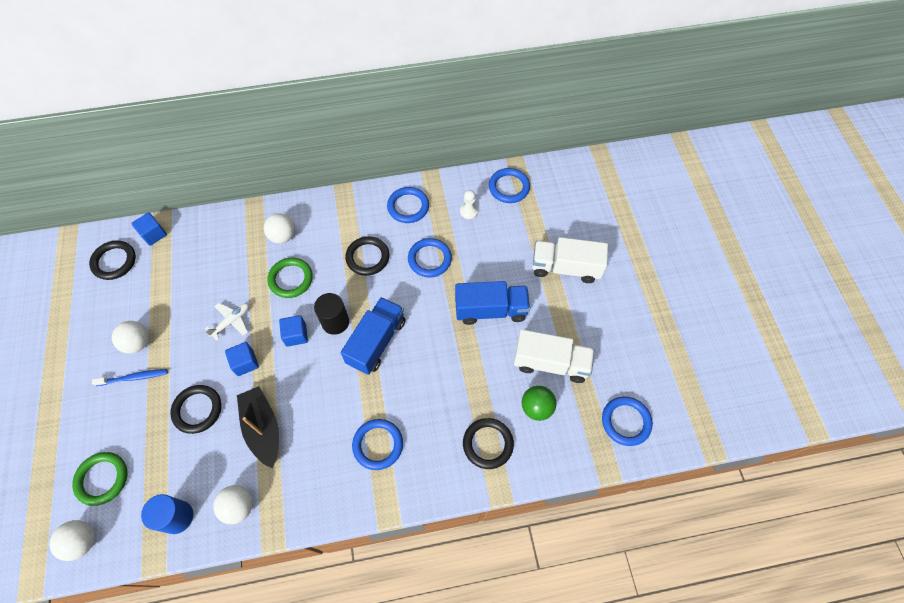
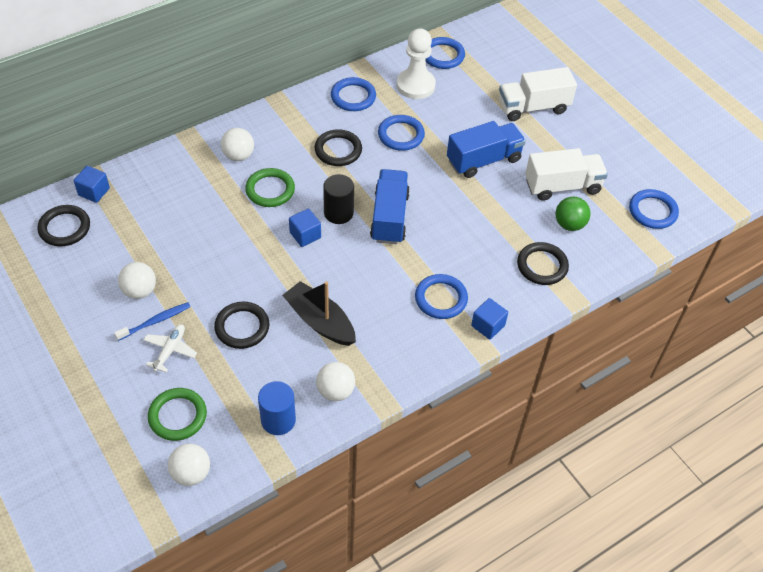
camera: 25 degrees left, 10 degrees down
(231, 321) = (230, 243): white plane -> white plane (170, 350)
(245, 363) = (267, 273): blue cube -> blue cube (488, 326)
(469, 211) = (415, 85): white pawn -> white pawn, size x1.99

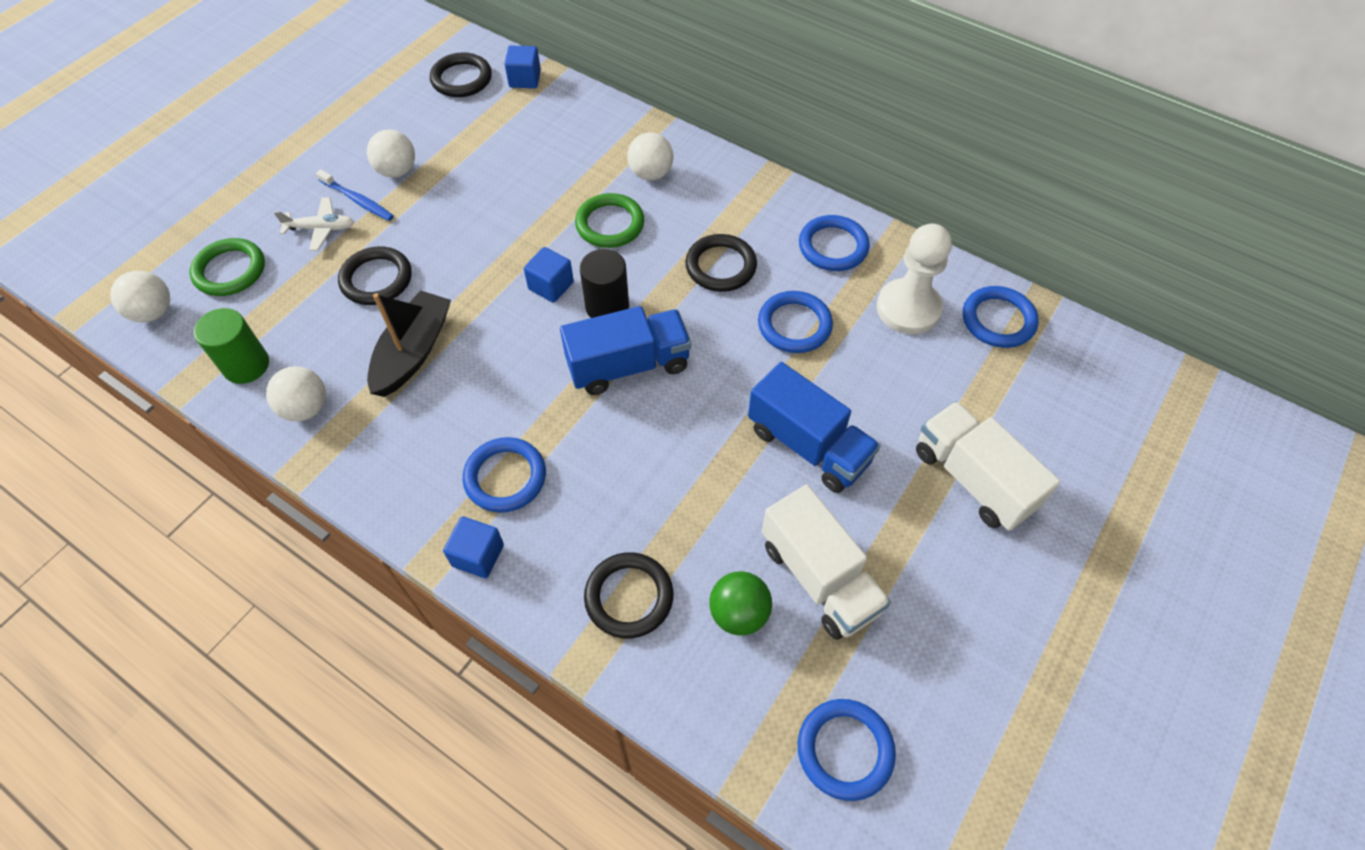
camera: 70 degrees right, 5 degrees up
(278, 420) = (246, 365): blue cylinder -> green cylinder

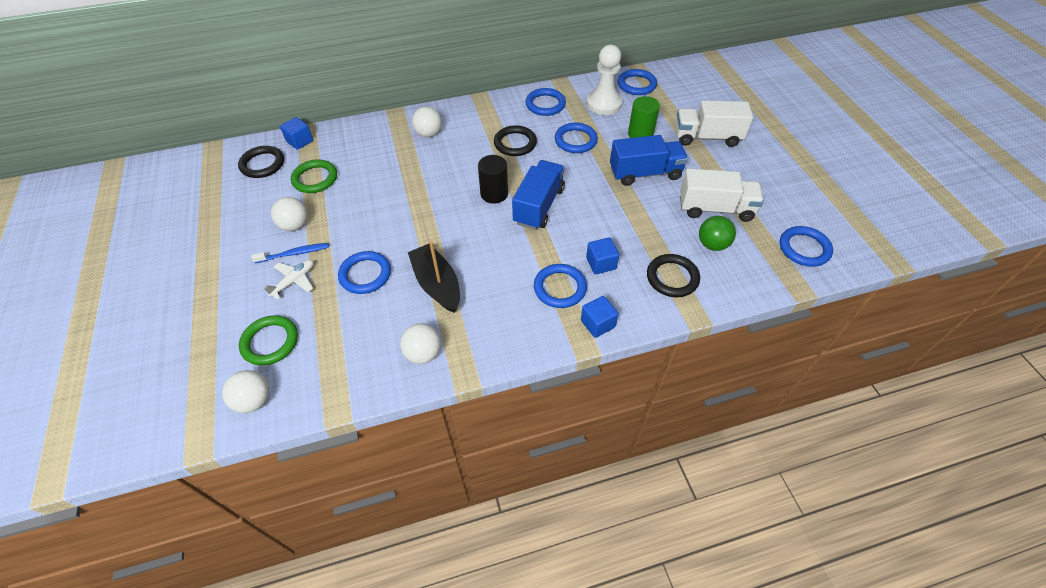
camera: 50 degrees left, 5 degrees down
(246, 365) = (357, 368): green cylinder -> green cylinder (640, 134)
(376, 279) = (365, 274): black ring -> blue ring
(551, 286) = (456, 207): blue cube -> blue cube (601, 263)
(610, 224) = (443, 165): green ring -> green ring (315, 179)

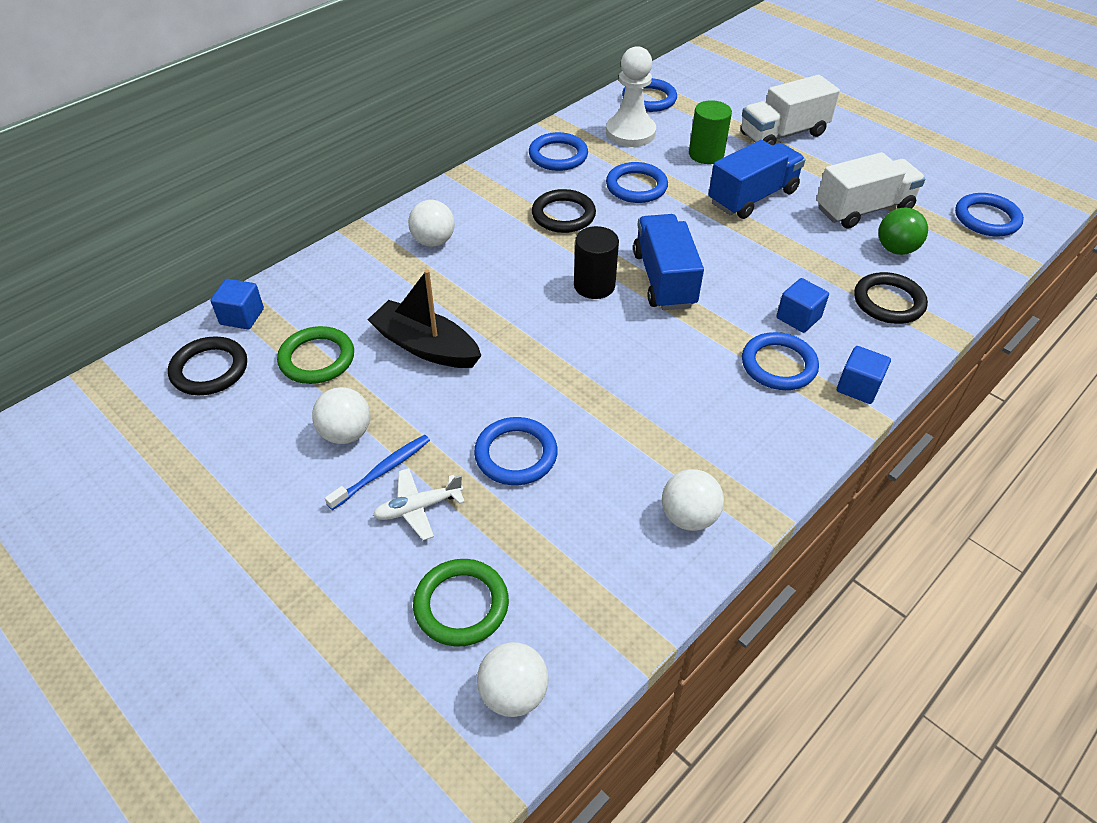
camera: 30 degrees left, 5 degrees down
(294, 281) = (418, 508): white plane -> white plane turned 120 degrees counterclockwise
(437, 284) = (625, 425): black boat -> black boat (426, 346)

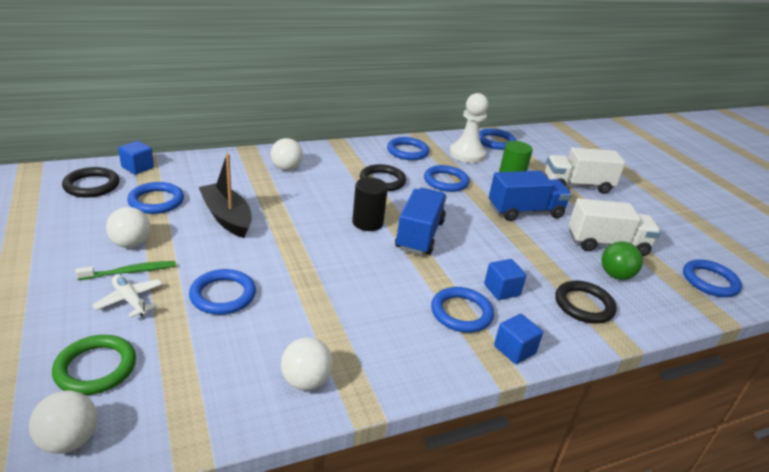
camera: 20 degrees right, 15 degrees down
(317, 359) = (156, 201): green ring -> blue ring
(382, 472) = (130, 272): blue toothbrush -> green toothbrush
(418, 508) = (130, 300): white plane -> white plane turned 45 degrees clockwise

